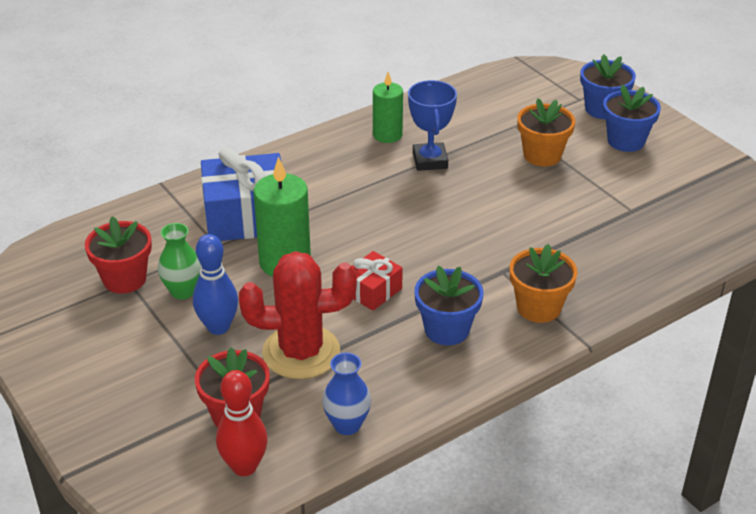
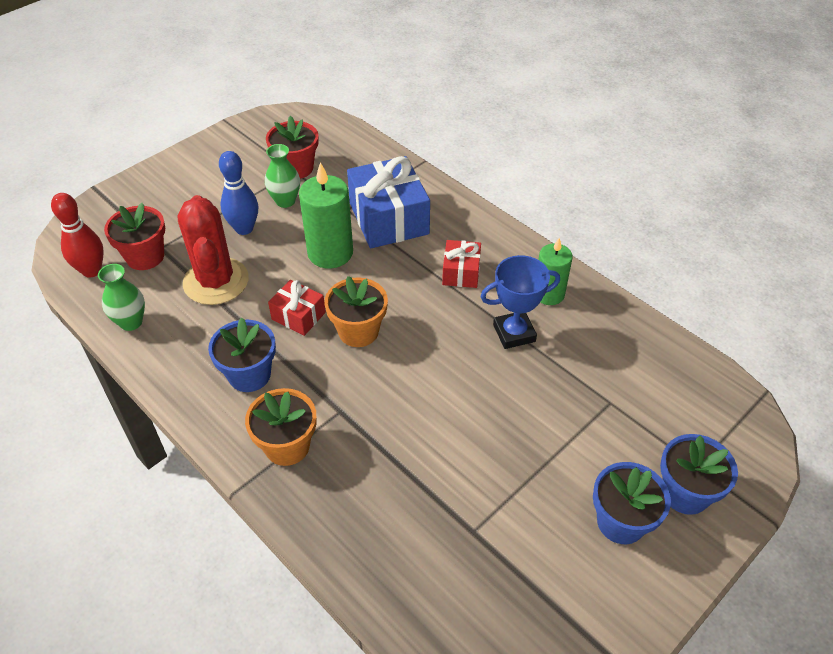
camera: 80 degrees right, 10 degrees up
(343, 180) = (461, 272): none -> red gift
(347, 425) = (131, 322): blue vase -> green vase
(542, 155) = (558, 433): orange flower pot -> orange flower pot (358, 331)

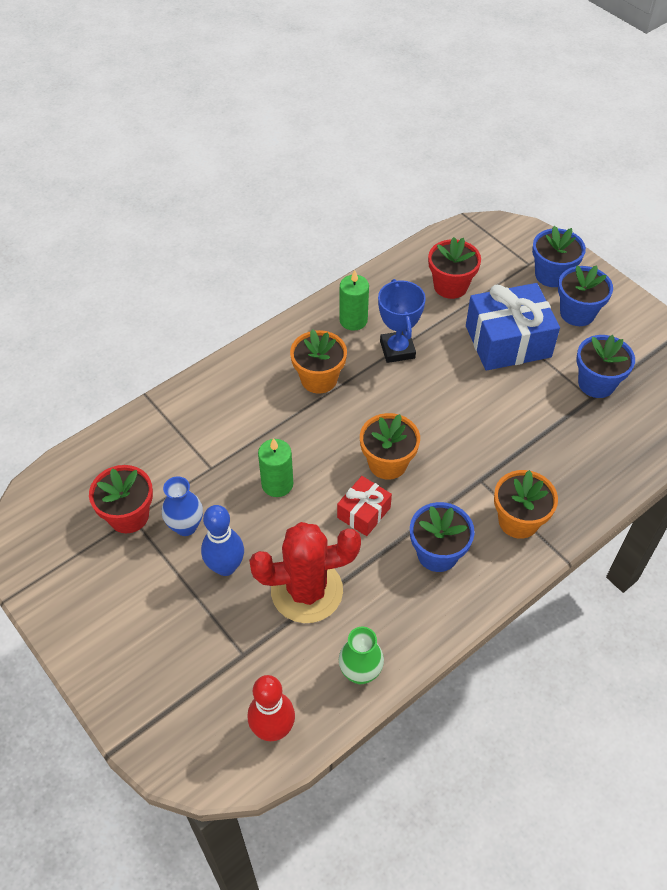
camera: 85 degrees left, 5 degrees up
(145, 256) = (257, 669): red flower pot -> red flower pot (450, 286)
(285, 201) = (186, 526): green vase -> blue vase
(330, 253) = (277, 484): green candle -> green candle, size x0.66
(389, 218) = (233, 431): blue gift -> blue gift (508, 341)
(461, 272) = (319, 379): red gift -> orange flower pot
(498, 539) = (596, 383): none -> blue flower pot

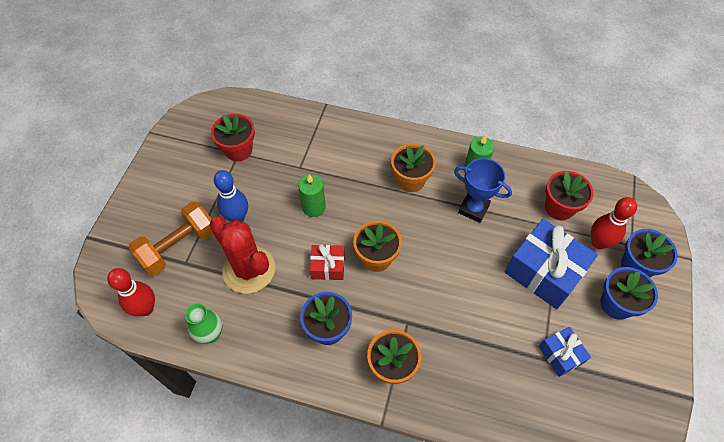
camera: 55 degrees right, 5 degrees up
(186, 526) = (251, 181): blue vase -> none
(215, 650) = (179, 247): none -> orange dumbbell
(397, 349) = (473, 209): blue trophy -> blue trophy turned 75 degrees clockwise
(509, 284) = (598, 242): none -> red bowling pin
(596, 383) = (560, 355): blue flower pot -> blue gift

